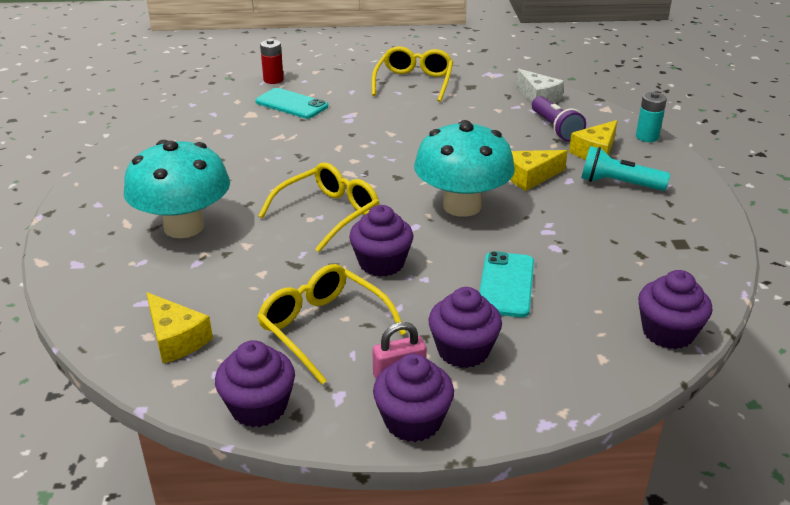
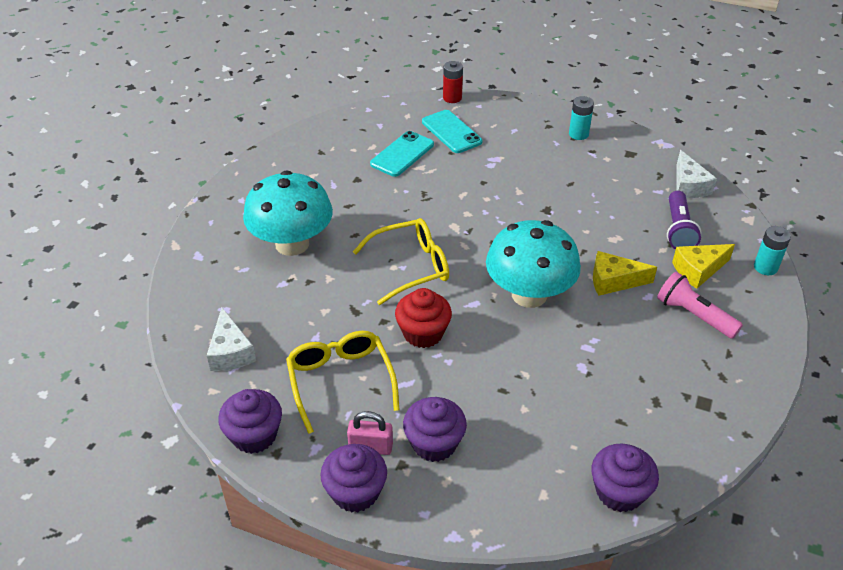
camera: 25 degrees right, 10 degrees up
(176, 339) = (230, 352): yellow cheese -> white cheese
(381, 263) = (423, 333): purple cupcake -> red cupcake
(414, 82) = (578, 134): yellow glasses -> turquoise battery
(506, 284) = (512, 391): turquoise phone -> turquoise phone (402, 154)
(618, 184) = (693, 315): turquoise flashlight -> pink flashlight

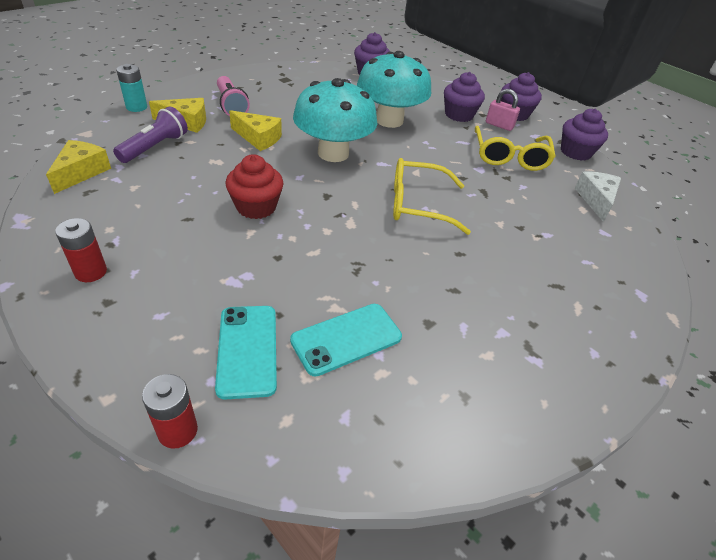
camera: 160 degrees left, 0 degrees up
(292, 244) = (532, 268): turquoise mushroom -> turquoise mushroom (389, 120)
(423, 333) = (435, 160): red cupcake -> red cupcake (256, 207)
(578, 134) = (91, 272): turquoise battery -> red battery
(688, 186) = (81, 172): white cheese -> yellow cheese

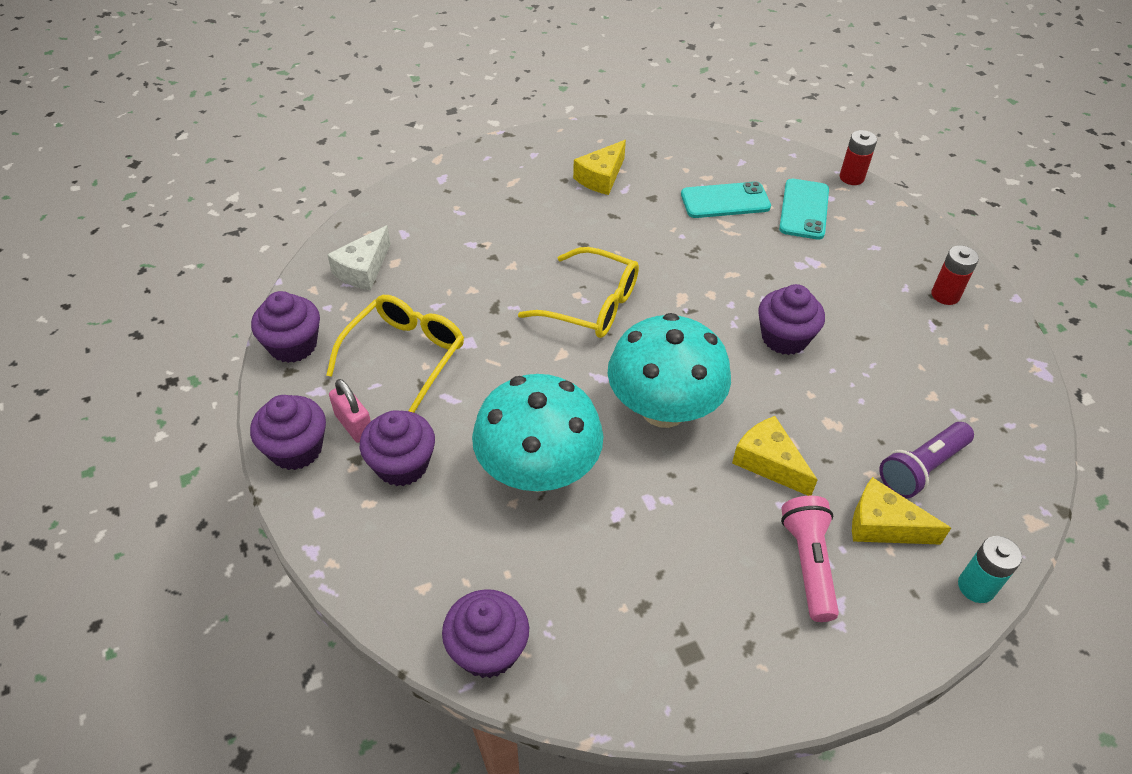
camera: 155 degrees left, 5 degrees up
(81, 172) = (1006, 433): yellow cheese -> yellow cheese (601, 177)
(256, 207) = (784, 338): red cupcake -> purple cupcake

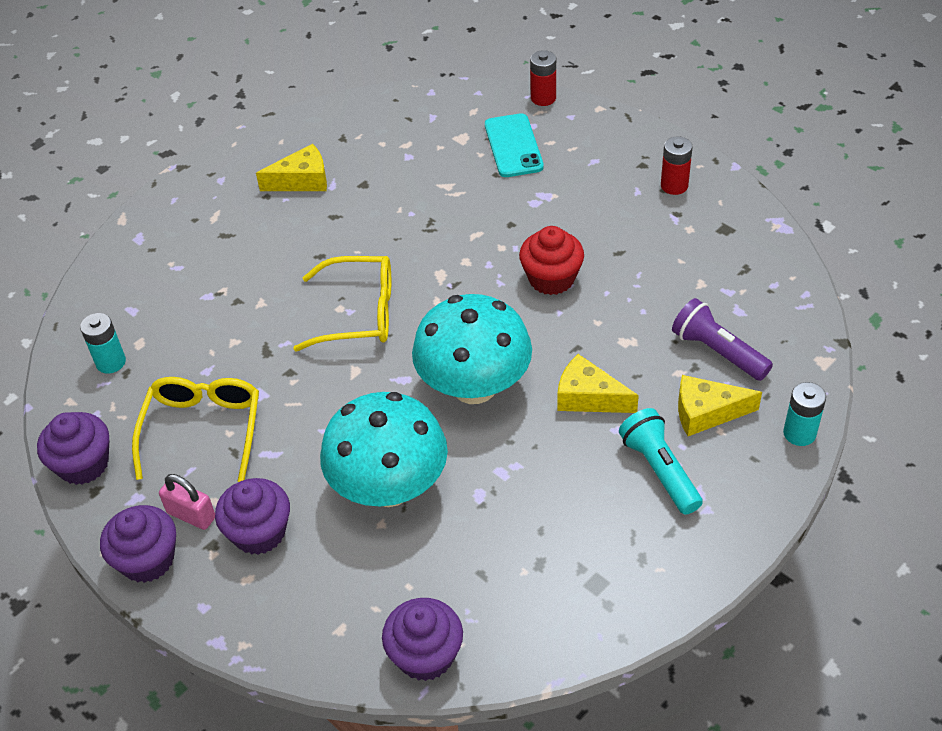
camera: 20 degrees left, 0 degrees up
(363, 269) = (111, 362): white cheese -> turquoise battery
(601, 177) = (302, 181): yellow cheese -> yellow cheese turned 120 degrees counterclockwise
(725, 201) = (435, 163): turquoise phone -> none
(784, 338) = (551, 278): purple cupcake -> red cupcake
(808, 563) = (659, 470): pink flashlight -> turquoise flashlight
(921, 468) = (717, 351): purple flashlight -> purple flashlight turned 105 degrees clockwise

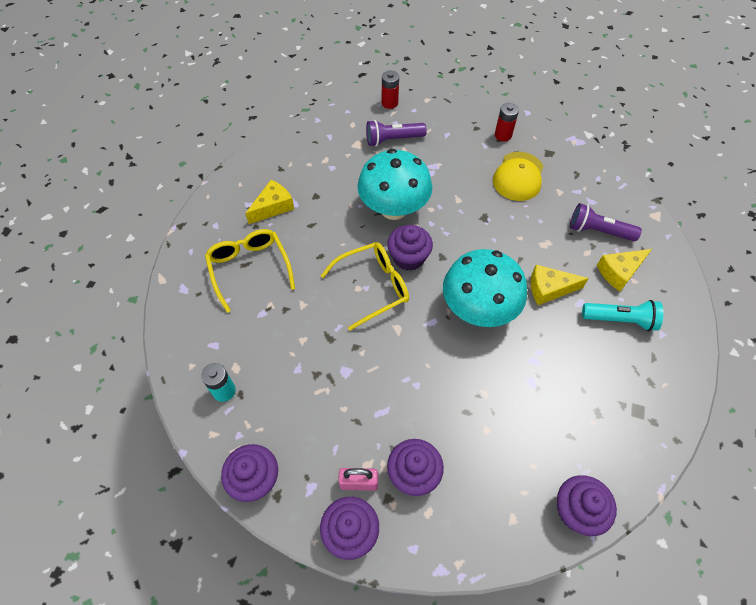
camera: 30 degrees left, 10 degrees up
(203, 430) = (324, 414): yellow glasses -> yellow glasses (249, 268)
(389, 486) = (474, 401): turquoise mushroom -> turquoise mushroom (394, 208)
(428, 295) = (408, 257): none -> purple cupcake
(513, 146) = (393, 140): turquoise phone -> purple flashlight
(551, 278) = (475, 219): red cupcake -> none
(655, 245) = (518, 176): none -> yellow cap
(659, 470) = (620, 320): turquoise flashlight -> turquoise flashlight turned 150 degrees clockwise
(799, 433) = (675, 265): turquoise battery -> none

